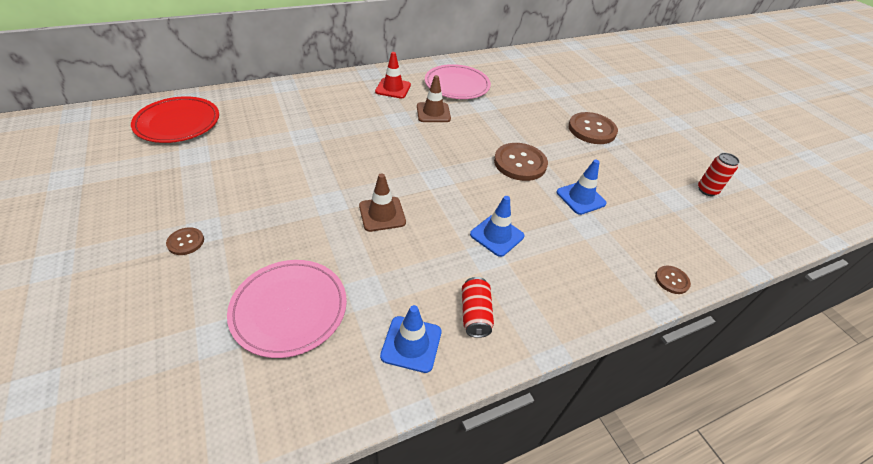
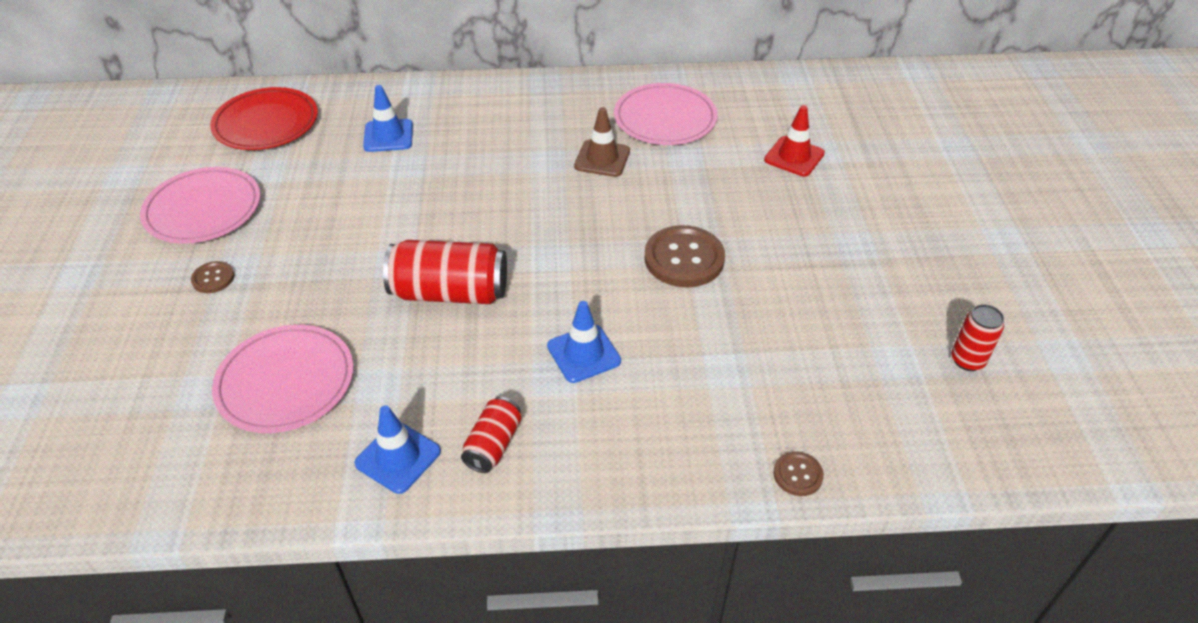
camera: 25 degrees right, 0 degrees up
(152, 192) = (203, 209): none -> pink plate
(382, 214) = (450, 292): brown traffic cone -> red can
(393, 88) = (565, 111): red traffic cone -> red traffic cone (794, 157)
(580, 198) = (742, 328): blue traffic cone -> blue traffic cone (388, 136)
(592, 130) = (838, 226): brown button -> none

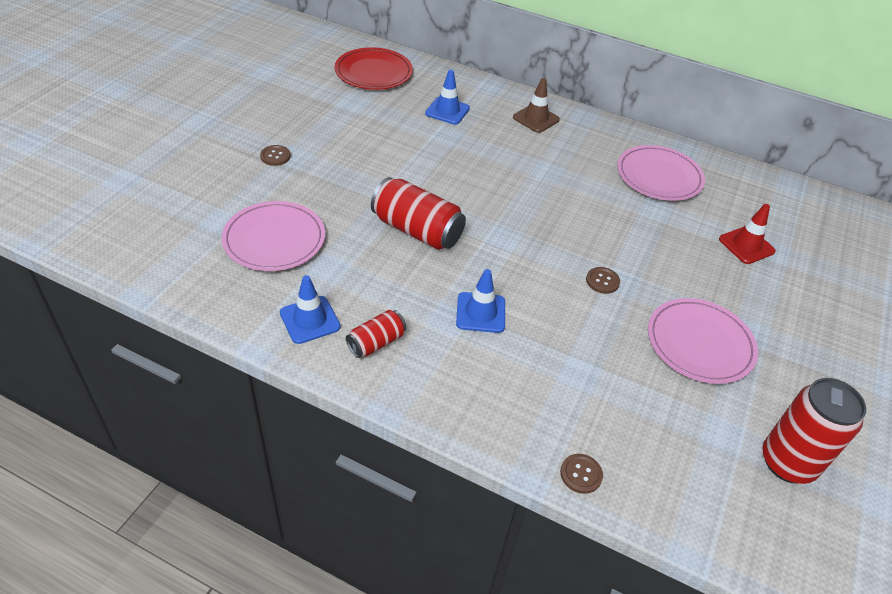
camera: 25 degrees right, 0 degrees up
(203, 209) = (298, 111): pink plate -> pink plate (699, 343)
(602, 159) = (589, 186): brown traffic cone -> brown traffic cone (536, 118)
(684, 258) = (602, 281): brown button -> brown button, size x0.50
(967, 360) = (787, 462): red can -> red can, size x1.80

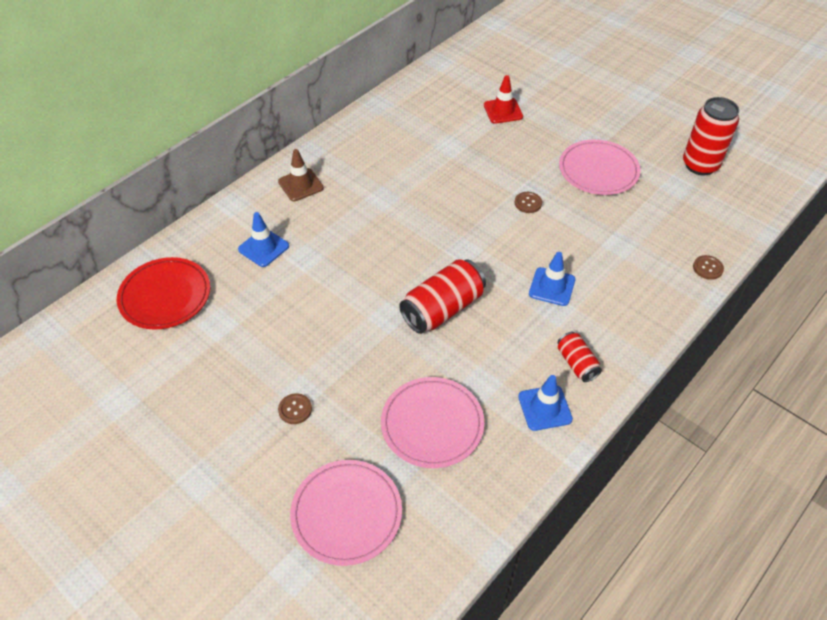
camera: 70 degrees left, 5 degrees up
(659, 176) = (410, 130): pink plate -> pink plate (346, 513)

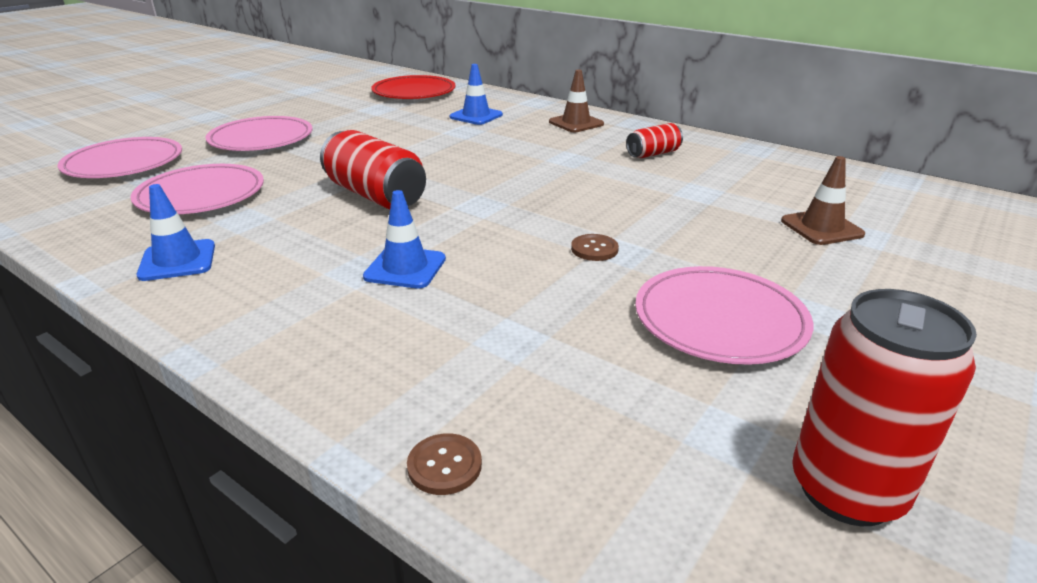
camera: 85 degrees right, 20 degrees down
(295, 409) = (261, 139): brown button -> pink plate
(503, 111) = (821, 228): red traffic cone -> brown traffic cone
(576, 363) = (243, 286): red can -> red can (653, 154)

